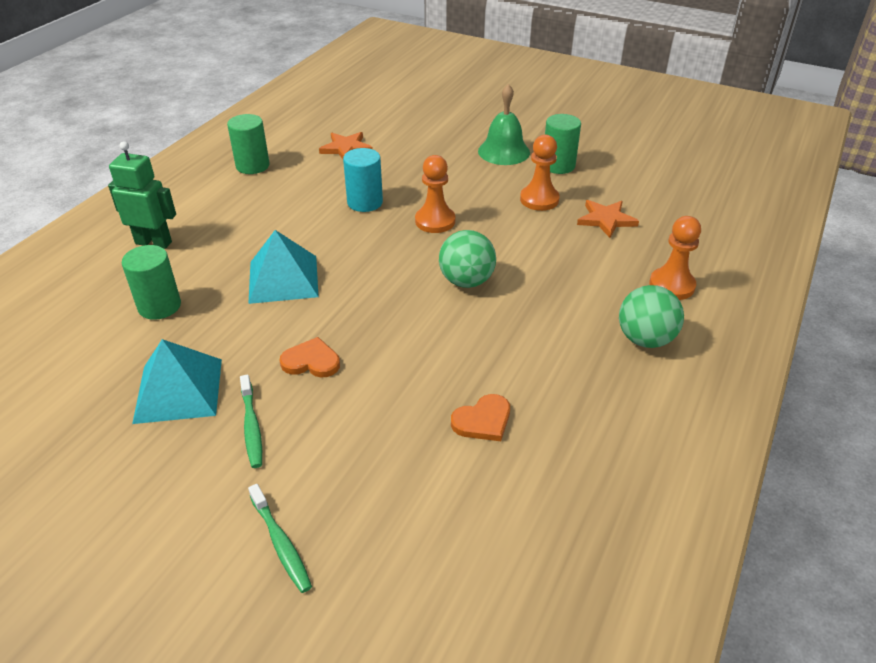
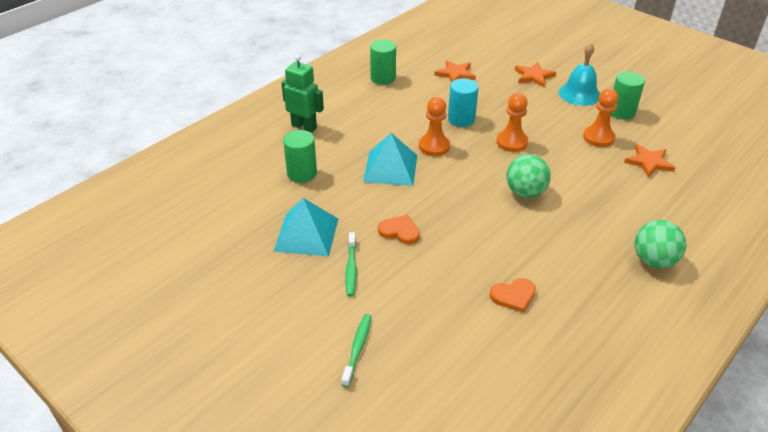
camera: 15 degrees right, 0 degrees up
(281, 544) = (357, 348): green toothbrush -> green toothbrush turned 150 degrees counterclockwise
(444, 138) = (533, 76): none -> orange star
(504, 151) = (579, 94): green bell -> turquoise bell
(671, 285) = (688, 223): orange pawn -> orange pawn (434, 146)

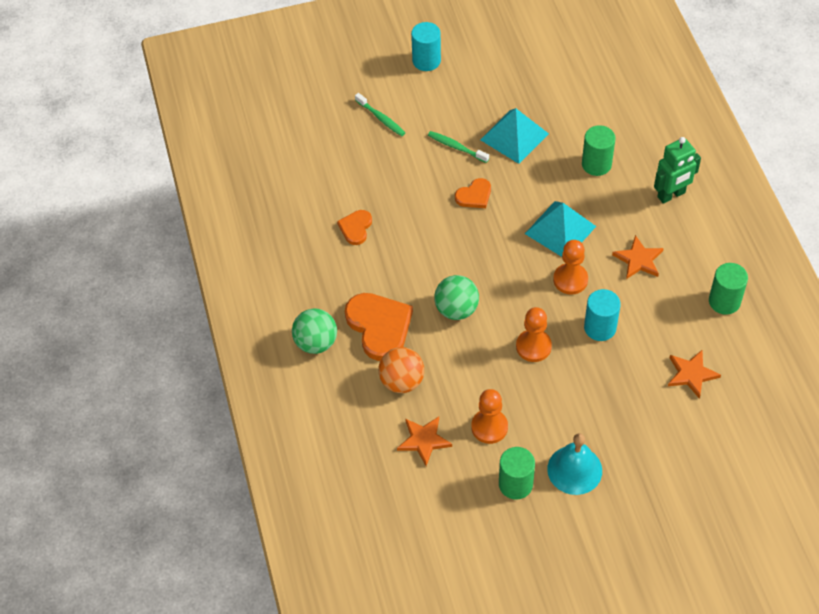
camera: 125 degrees right, 15 degrees up
(241, 350) = (426, 61): none -> turquoise cylinder
(533, 76) = (639, 449): orange star -> orange star (638, 260)
(592, 229) = (379, 326): none -> orange heart
(621, 194) = (402, 381): none -> orange ball

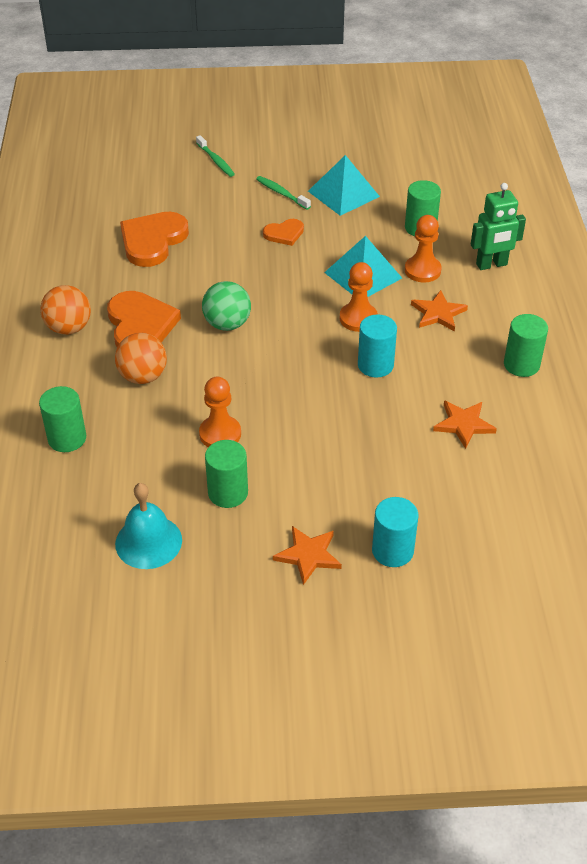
camera: 10 degrees right, 10 degrees down
(316, 342) = (69, 328): green ball -> orange ball
(356, 228) = (153, 241): orange heart -> orange heart, size x1.86
(360, 459) = (67, 438): none -> green cylinder
(424, 440) = (143, 433): orange star -> orange star (308, 555)
(426, 61) = (279, 124): turquoise cylinder -> turquoise cylinder (392, 551)
(533, 346) = (297, 370): orange pawn -> orange pawn (422, 270)
(574, 469) = (300, 491): turquoise bell -> turquoise bell (148, 542)

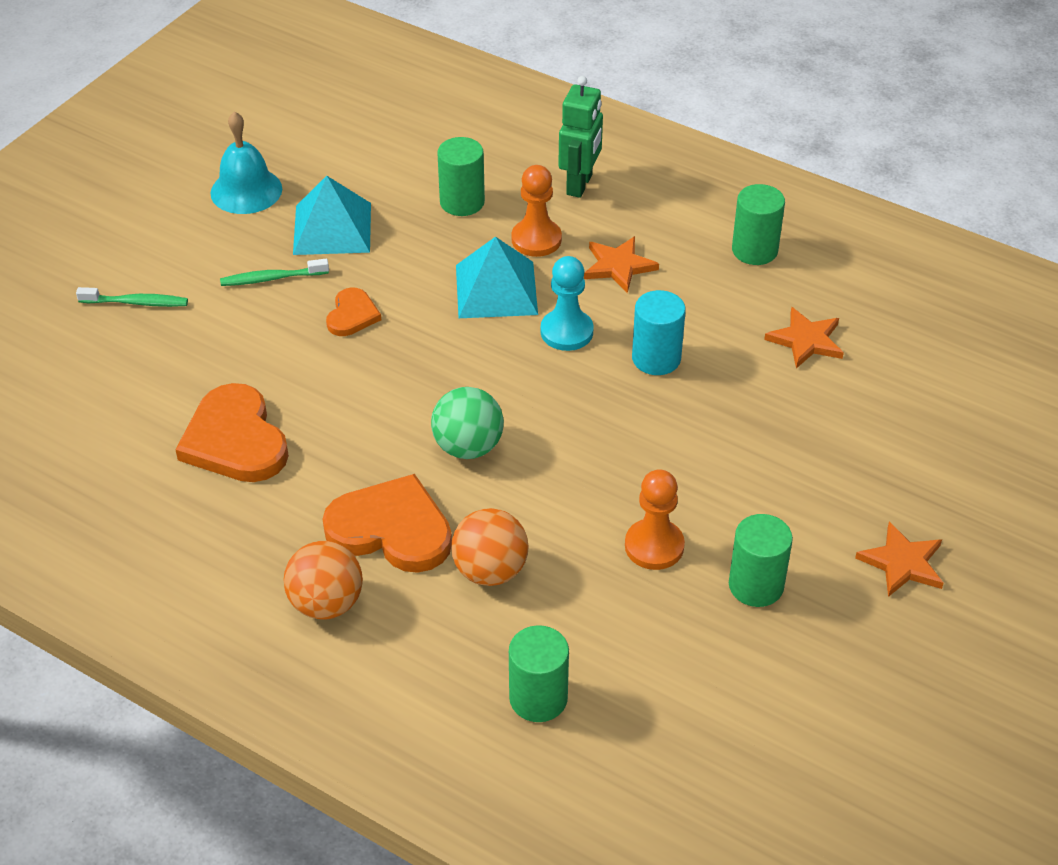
camera: 55 degrees left, 0 degrees up
(148, 542) = (779, 696): turquoise bell -> turquoise bell (246, 190)
(358, 318) = (566, 332): orange pawn -> turquoise pawn
(392, 551) = (944, 491): turquoise cylinder -> none

